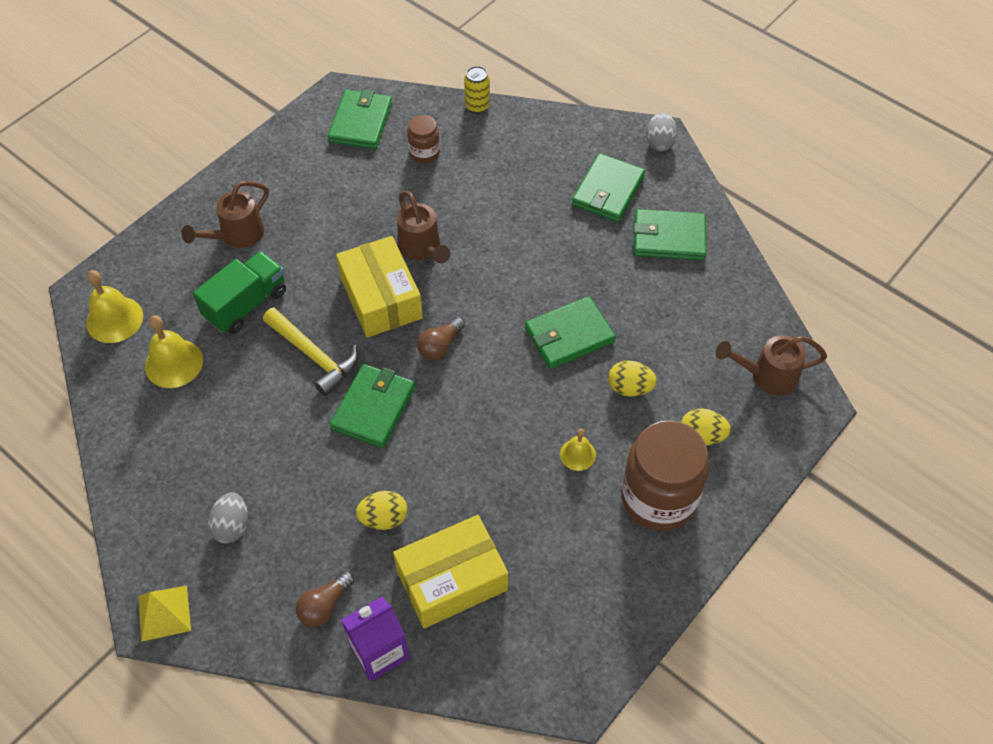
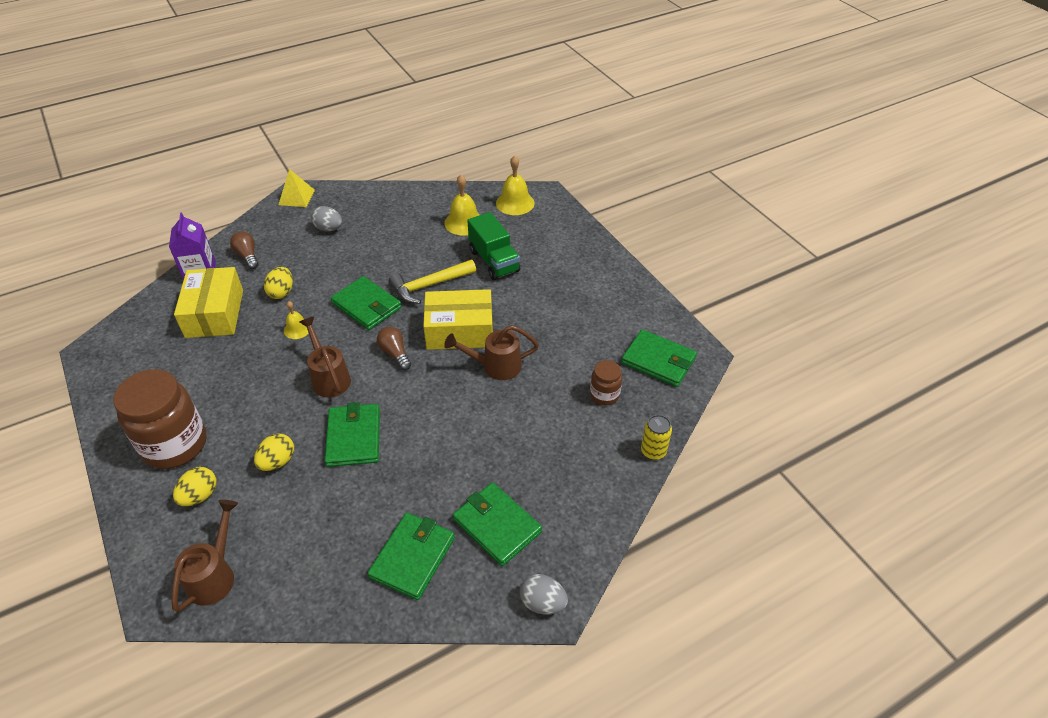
camera: 110 degrees right, 10 degrees down
(237, 235) = (561, 267): brown watering can -> brown watering can (329, 378)
(577, 454) = (247, 407): yellow bell -> yellow bell (297, 329)

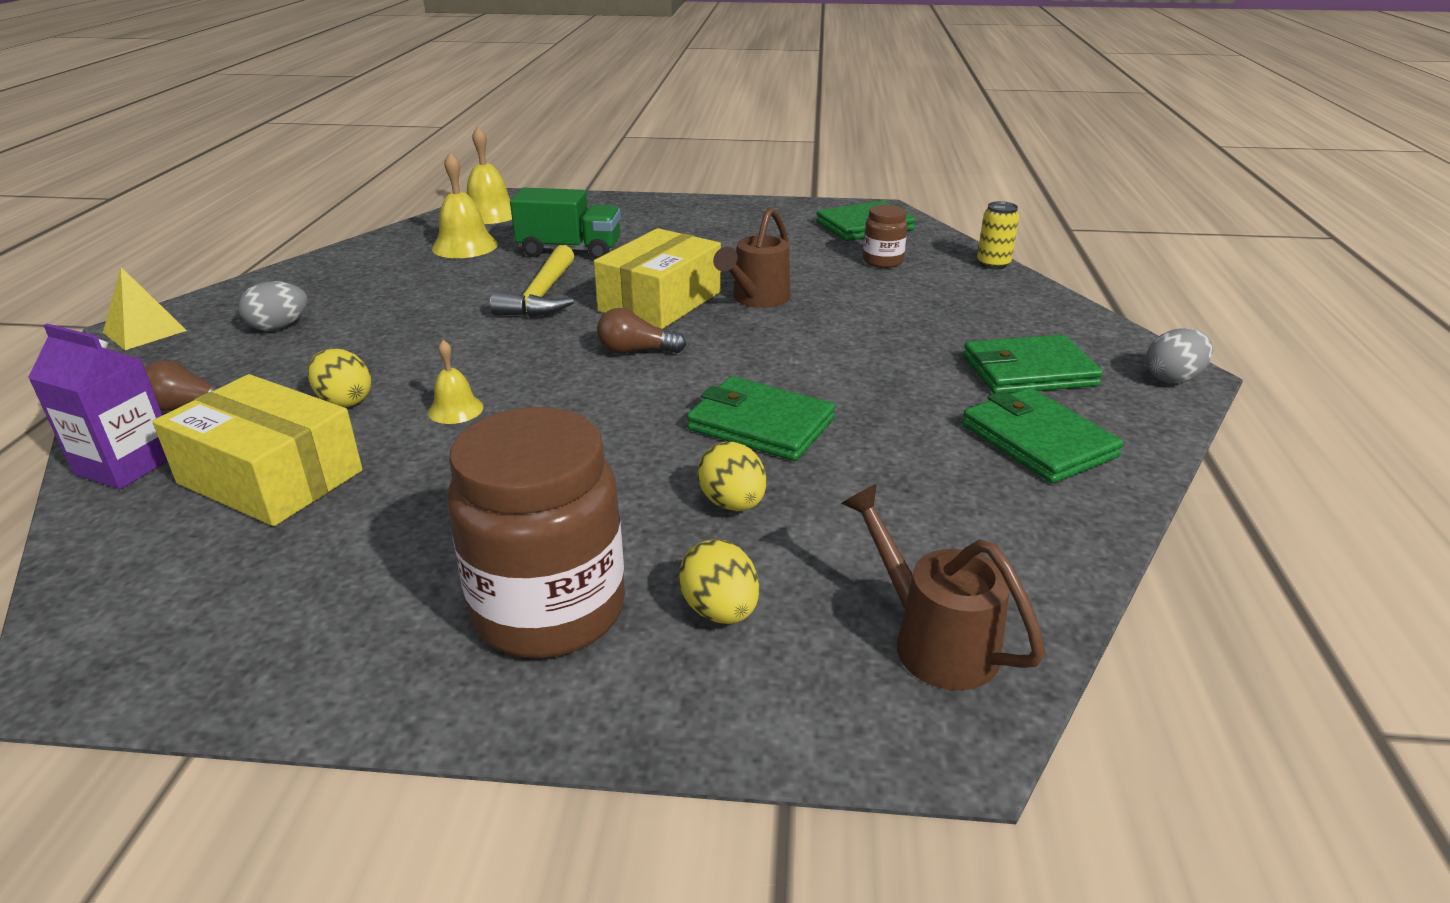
camera: 55 degrees left, 15 degrees down
(329, 378) = (608, 411): brown watering can -> none
(367, 306) = (504, 344): green wallet -> none

